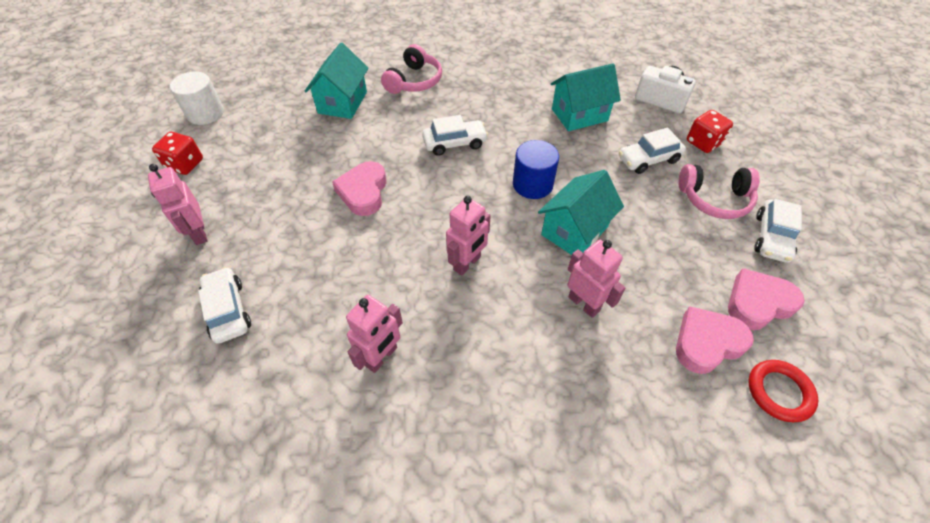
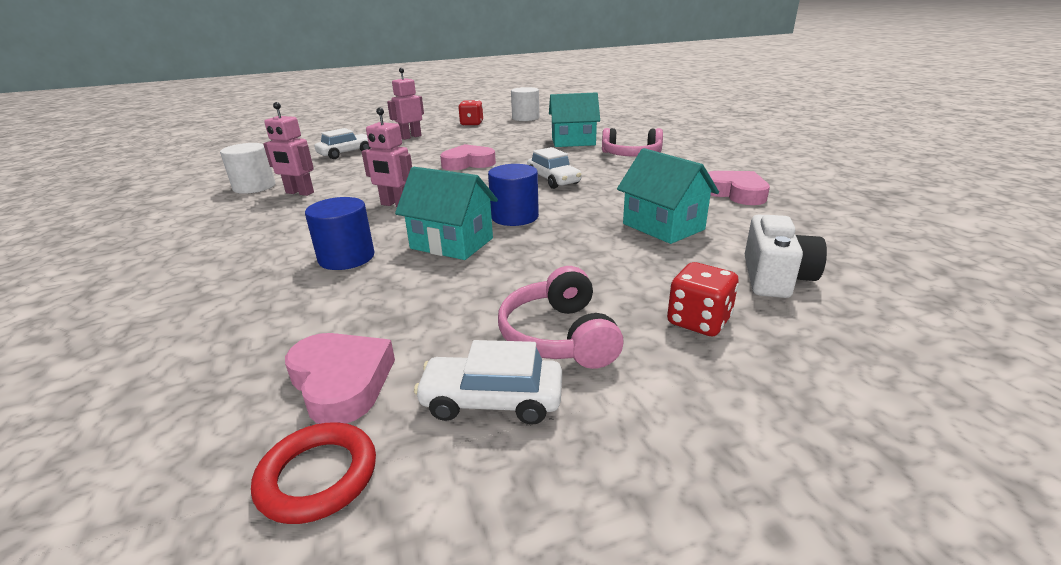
camera: 75 degrees right, 25 degrees down
(325, 417) = (254, 187): none -> white cylinder
(584, 304) = (346, 258): pink robot -> blue cylinder
(648, 159) = (612, 277): white car -> none
(707, 343) = (278, 337): pink heart -> pink heart (735, 193)
(779, 392) = (178, 401): red ring -> red ring (318, 476)

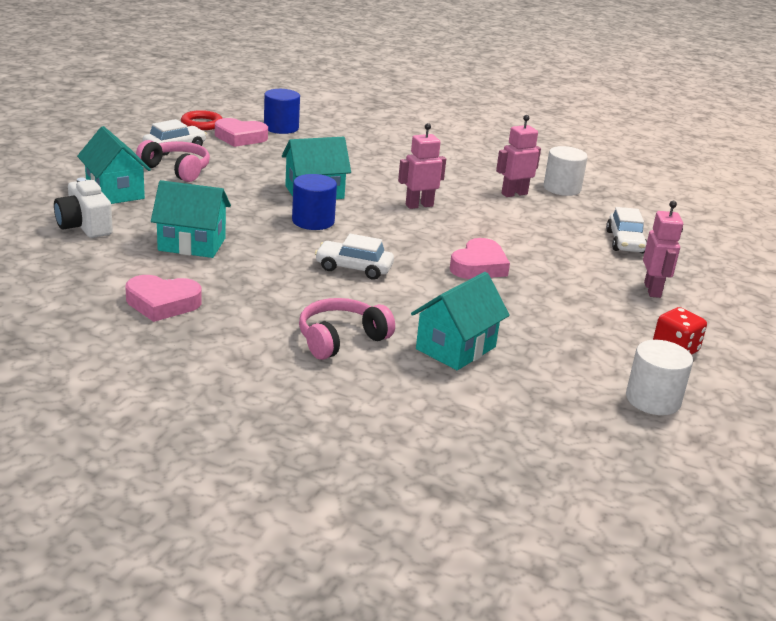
camera: 130 degrees right, 0 degrees up
(346, 258) = (354, 169): blue cylinder -> blue cylinder (281, 128)
(698, 321) = (115, 192): red dice -> turquoise house

